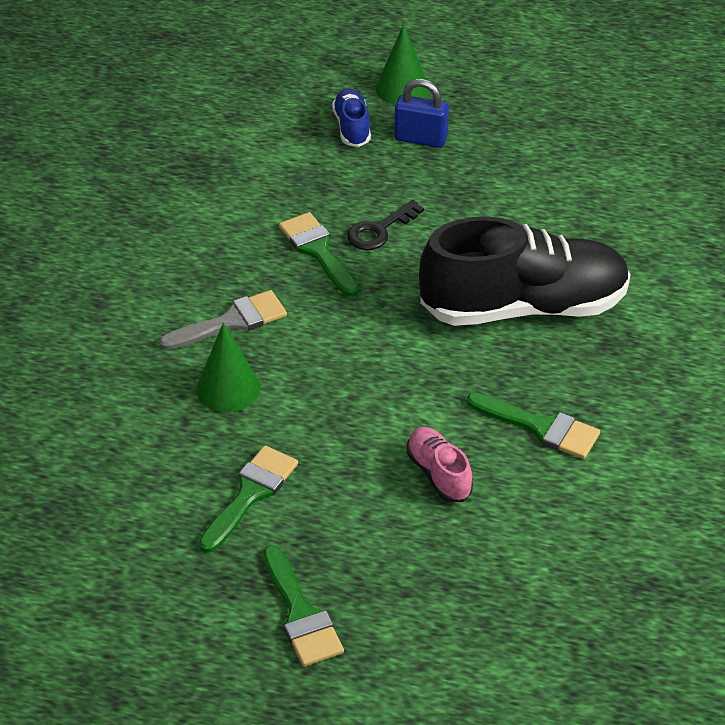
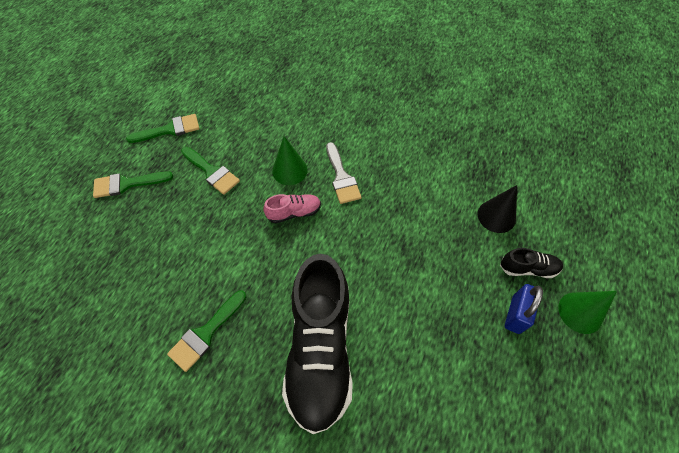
camera: 100 degrees right, 15 degrees up
(273, 154) = (496, 216): none -> black cone
(318, 251) = (396, 228): green brush -> green brush (169, 130)
(352, 127) = (527, 268): blue shoe -> black shoe
(379, 230) = (413, 268): black key -> none
(438, 474) = (191, 264): pink shoe -> pink shoe (294, 212)

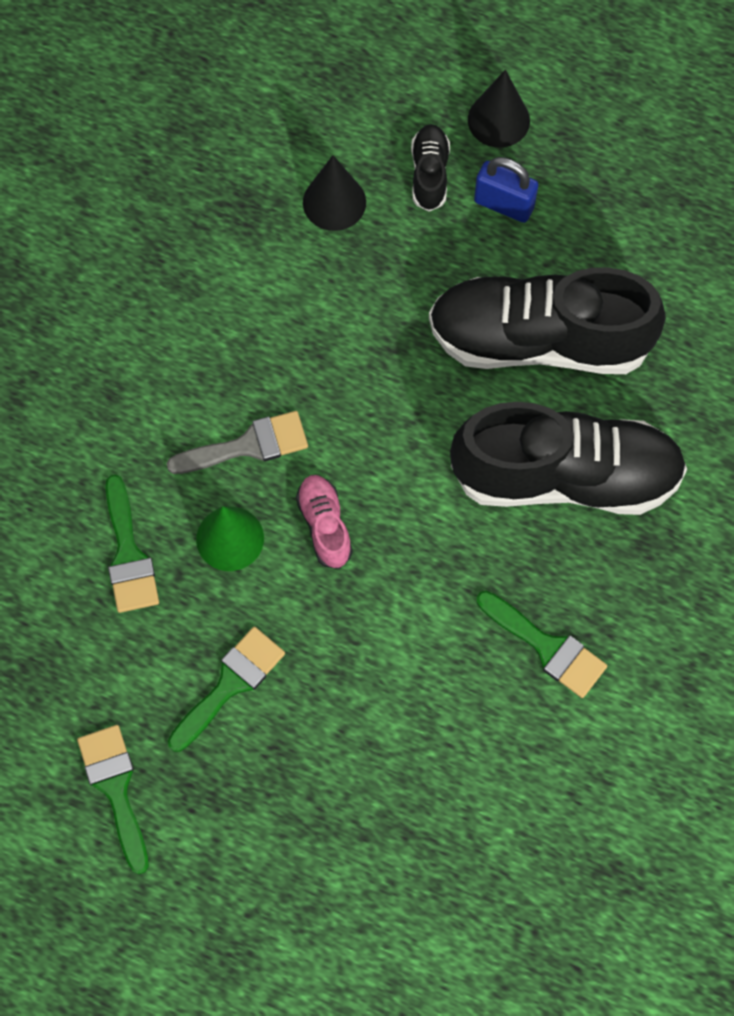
camera: 90 degrees left, 10 degrees up
(127, 184) = (255, 844): green brush -> green brush (128, 554)
(417, 335) = (539, 340): none -> black shoe
(580, 312) = (498, 120): green cone -> black cone

